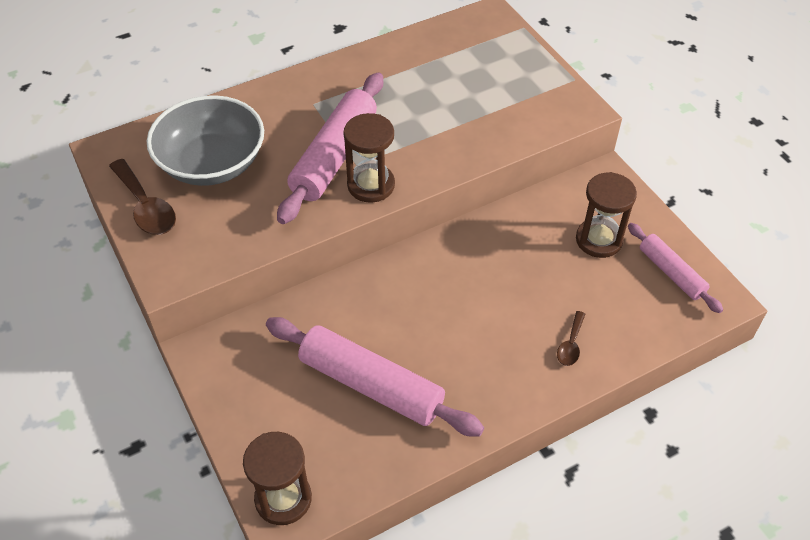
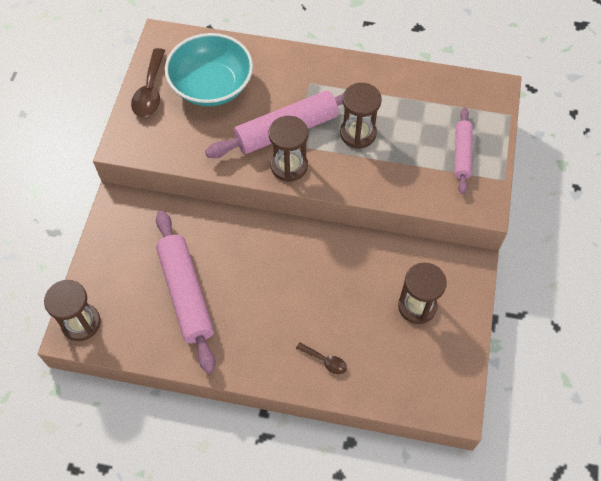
camera: 40 degrees right, 10 degrees up
(212, 163) = (211, 86): grey bowl -> turquoise bowl
(407, 118) = (358, 133): none -> brown hourglass
(571, 344) = (325, 361): brown spoon -> brown spoon turned 120 degrees counterclockwise
(671, 273) = (441, 365): pink rolling pin -> pink rolling pin (462, 154)

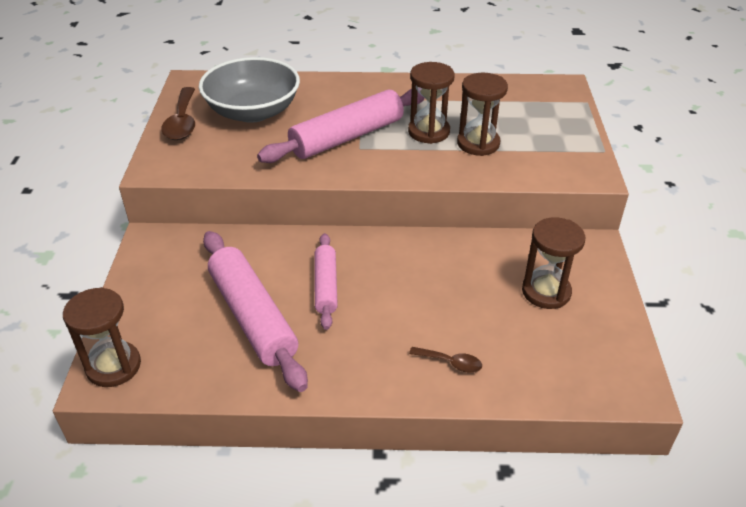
camera: 10 degrees left, 20 degrees down
(211, 86) = (253, 111): turquoise bowl -> grey bowl
(289, 166) = (358, 165): brown hourglass -> brown hourglass (478, 143)
(462, 154) = (549, 136): pink rolling pin -> pink rolling pin (326, 286)

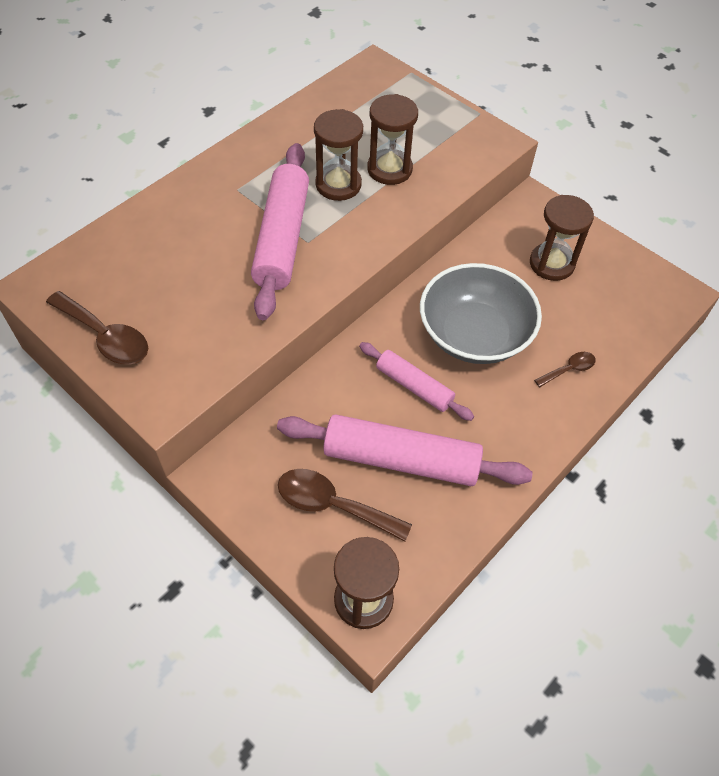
camera: 50 degrees left, 15 degrees up
(178, 305) = (333, 505): none -> brown spoon
(253, 111) = (157, 274): grey bowl -> grey bowl (474, 334)

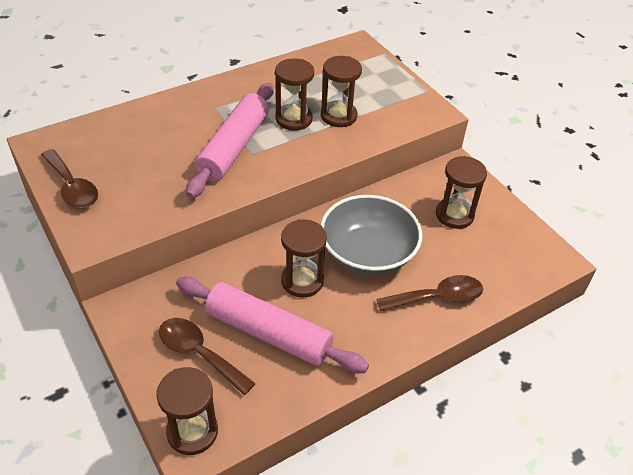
camera: 15 degrees right, 10 degrees down
(414, 386) = (302, 281): pink rolling pin -> brown hourglass
(569, 369) = (437, 297): brown spoon -> brown spoon, size x1.82

